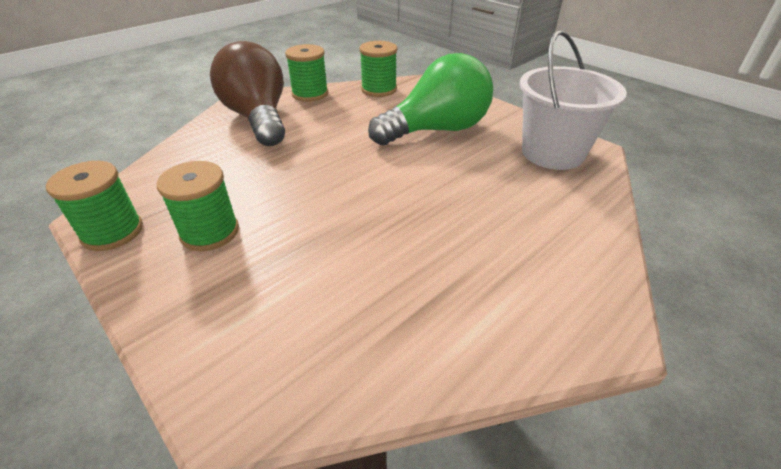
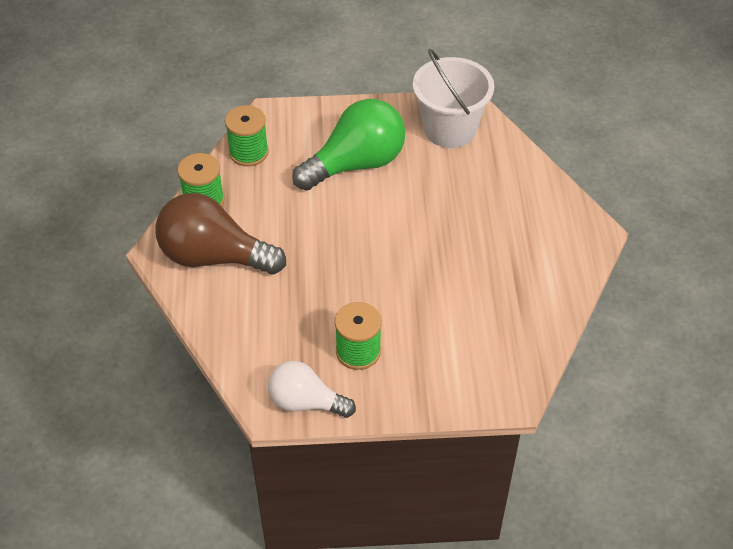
camera: 50 degrees left, 10 degrees up
(112, 232) = (306, 402): green spool -> white light bulb
(437, 130) = (356, 164): green light bulb -> green light bulb turned 45 degrees clockwise

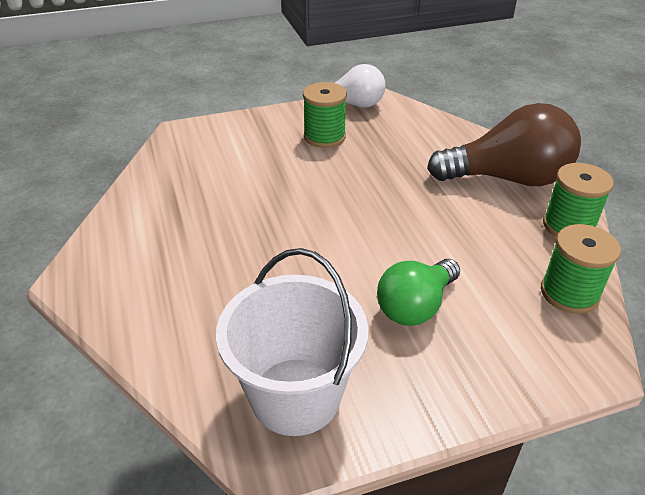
camera: 165 degrees right, 10 degrees down
(356, 164) = (415, 306): green light bulb -> green light bulb, size x0.62

